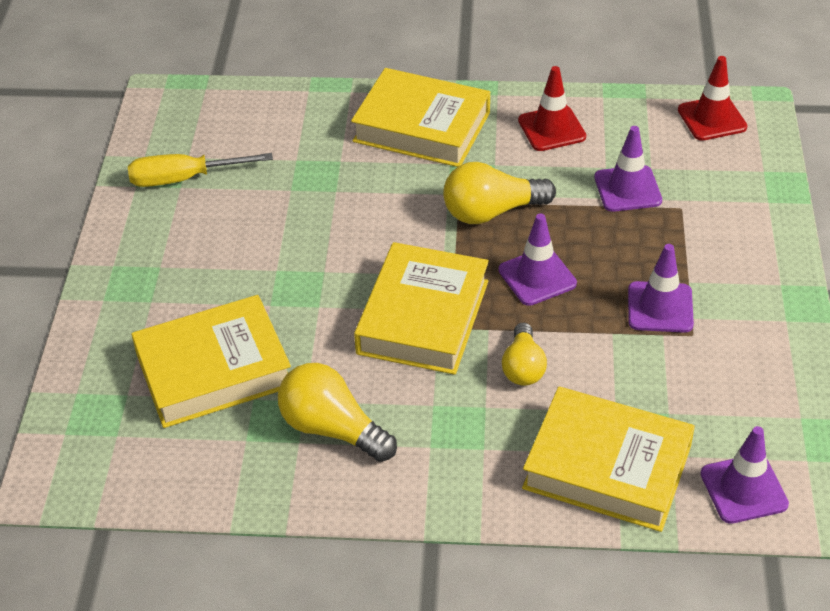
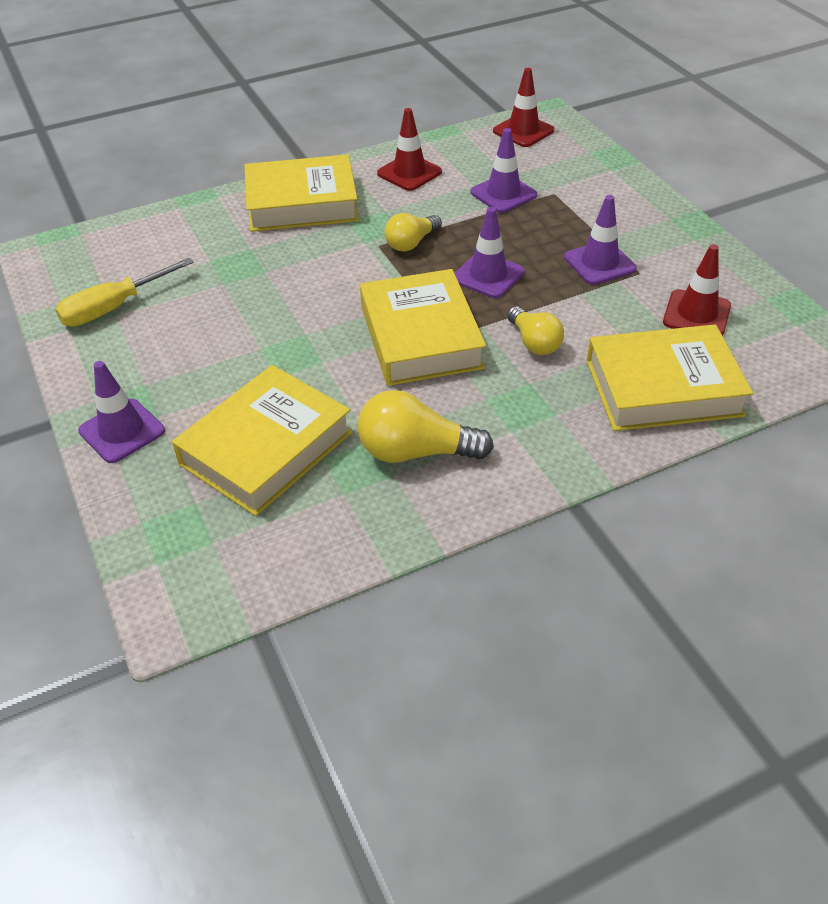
camera: 30 degrees left, 0 degrees up
(491, 212) = (411, 243): yellow light bulb -> yellow light bulb, size x0.65
(711, 404) = (696, 314): none -> red traffic cone
(743, 489) = (773, 362): purple traffic cone -> purple traffic cone (122, 431)

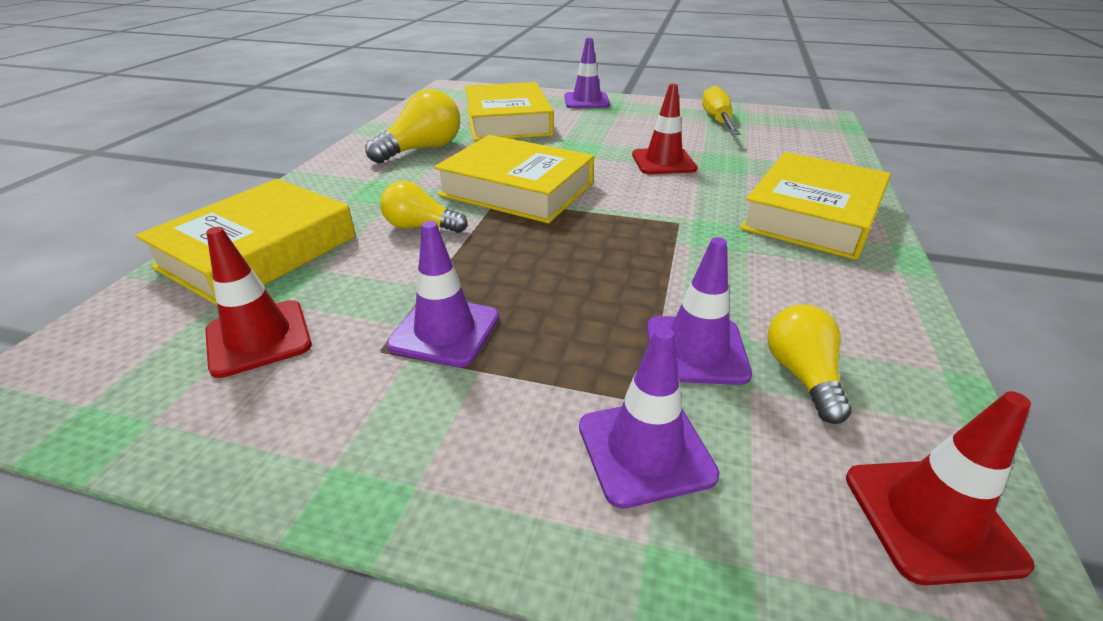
camera: 130 degrees right, 10 degrees down
(409, 173) = (834, 303): red traffic cone -> red traffic cone (663, 162)
(411, 243) = (659, 238): yellow light bulb -> yellow light bulb (802, 375)
(488, 275) = (543, 251): purple traffic cone -> purple traffic cone (645, 450)

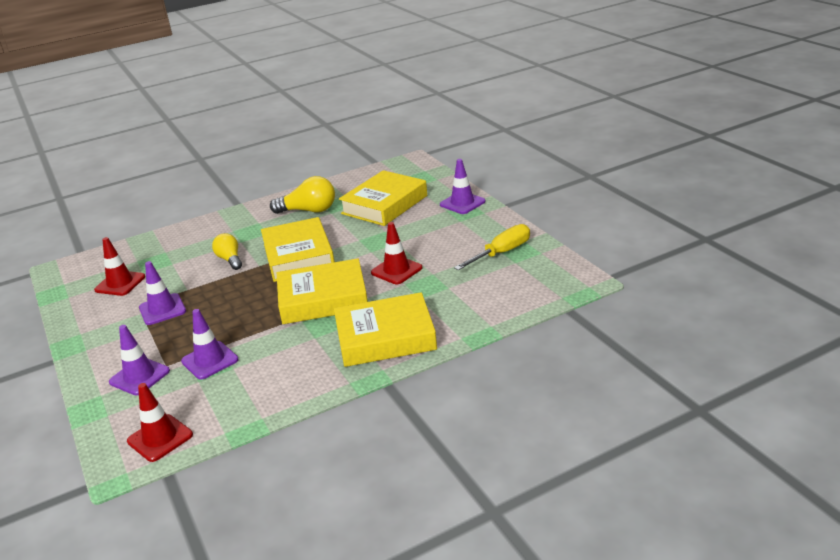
camera: 50 degrees right, 5 degrees down
(258, 252) = (168, 246): yellow book -> yellow book (323, 299)
(802, 375) = (218, 388): yellow light bulb -> none

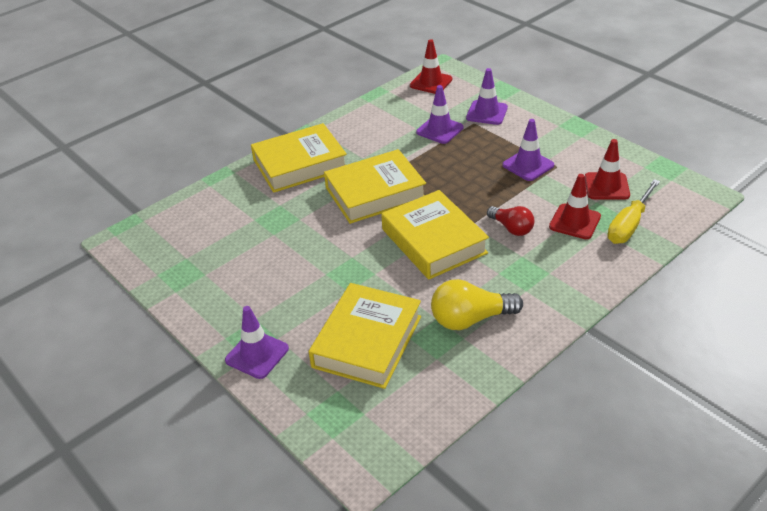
camera: 165 degrees right, 10 degrees up
(230, 260) = (511, 228): yellow light bulb -> red light bulb
(396, 270) = (313, 233): red traffic cone -> red traffic cone (574, 222)
(501, 253) = (201, 269): yellow screwdriver -> yellow screwdriver (629, 225)

